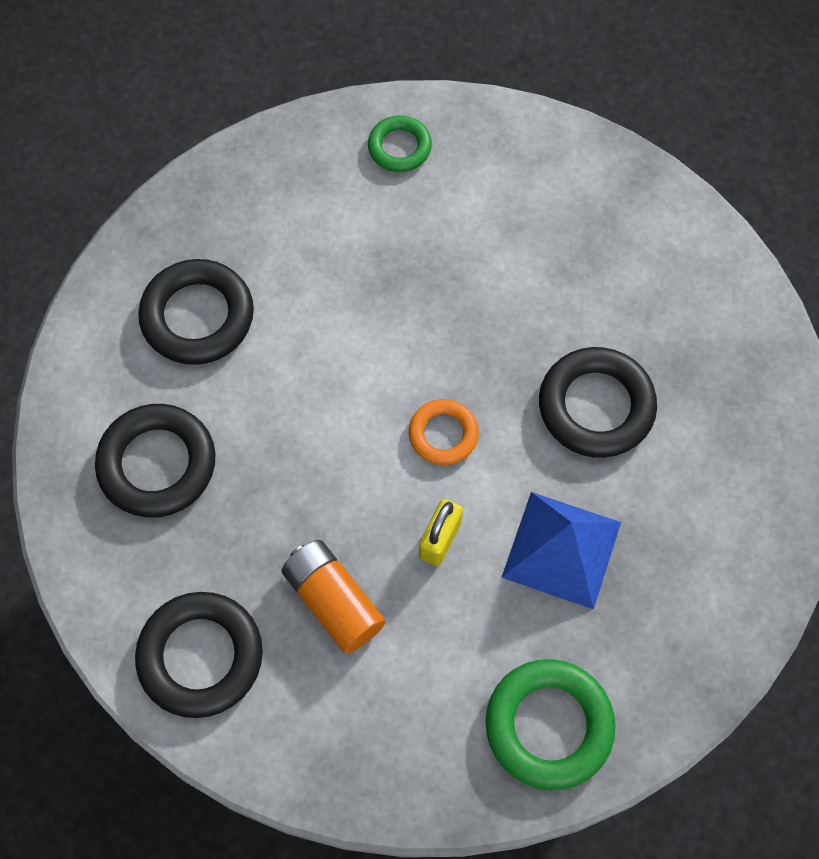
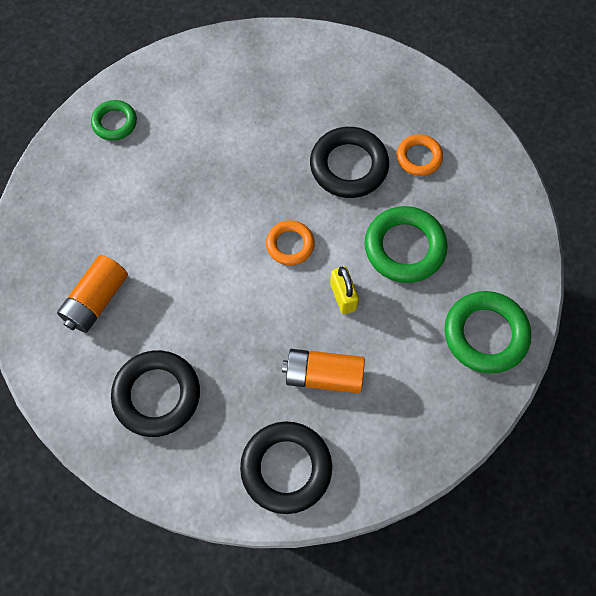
camera: 45 degrees left, 0 degrees up
(197, 316) = (96, 300): black ring -> orange battery
(562, 549) = (404, 247): blue pyramid -> green ring
(686, 466) = (419, 157): none -> orange ring

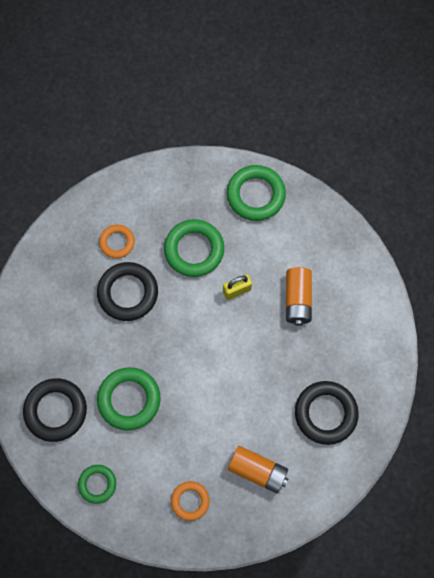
camera: 95 degrees left, 5 degrees up
(210, 160) = (129, 399): none -> green ring
(286, 468) = (365, 319): black ring -> black ring (56, 410)
(290, 245) = (198, 331): orange ring -> orange ring (190, 501)

